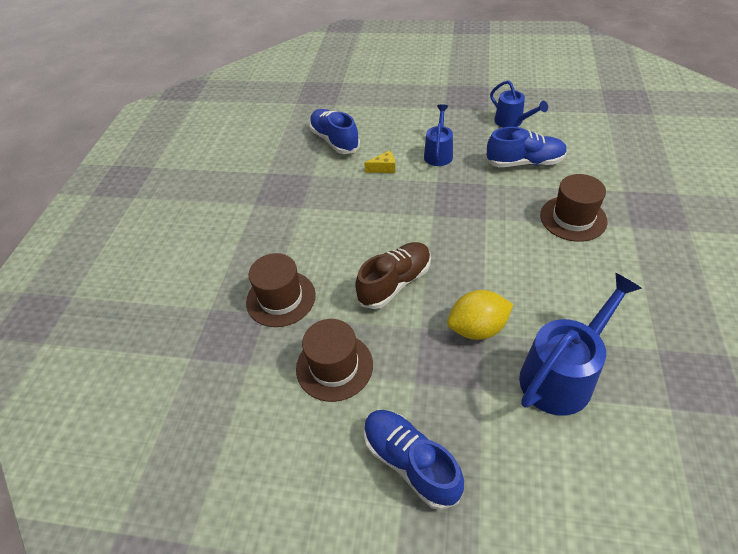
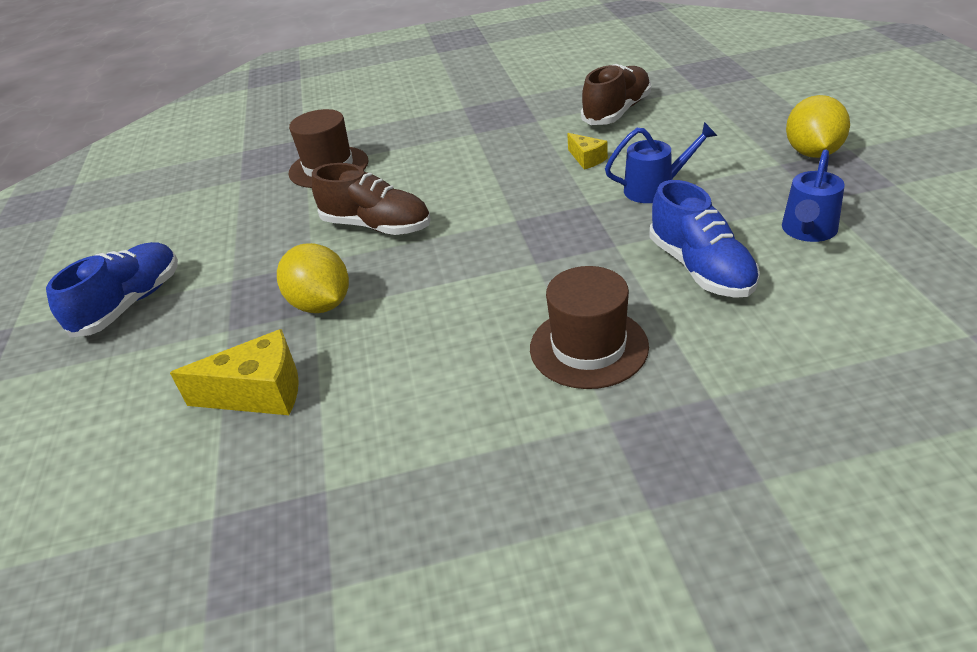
camera: 70 degrees right, 10 degrees down
(334, 366) = (245, 225): brown hat -> none
(335, 140) = (617, 112): blue shoe -> brown shoe
(442, 95) = (812, 153): none -> yellow lemon
(562, 374) = (259, 393): blue watering can -> yellow cheese

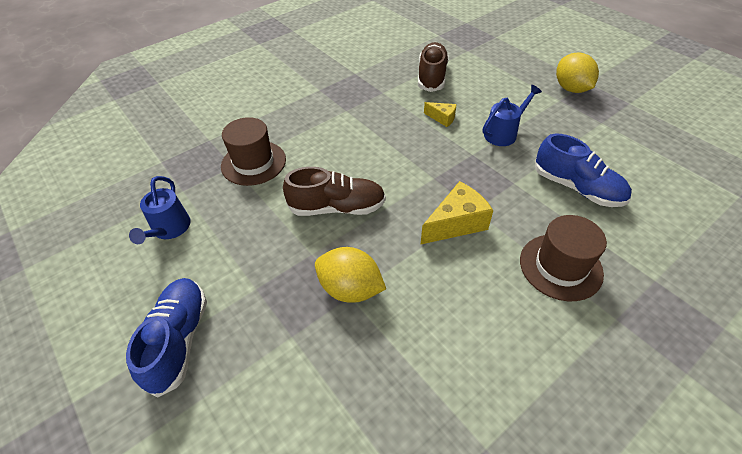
camera: 30 degrees left, 10 degrees up
(259, 393) = (367, 385): yellow cheese -> yellow cheese (456, 223)
(808, 231) = (612, 146): blue watering can -> blue watering can (169, 229)

